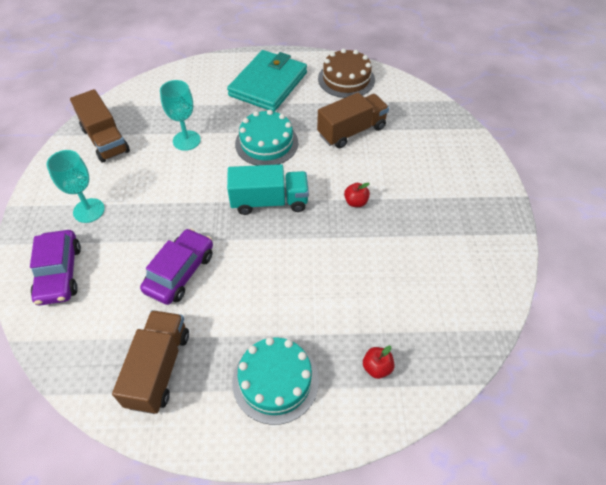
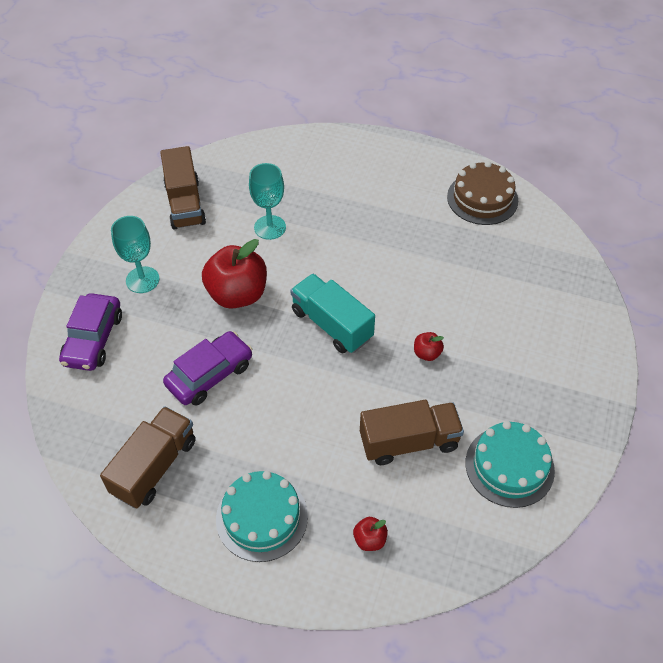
camera: 20 degrees right, 0 degrees up
(179, 199) = (237, 294): none -> red apple
(266, 143) = (356, 254): turquoise cake -> turquoise cake (509, 466)
(268, 84) = (387, 181): turquoise wallet -> none
(269, 201) = (331, 324): turquoise truck -> turquoise truck turned 150 degrees counterclockwise
(351, 131) = (459, 267): brown truck -> brown truck (409, 442)

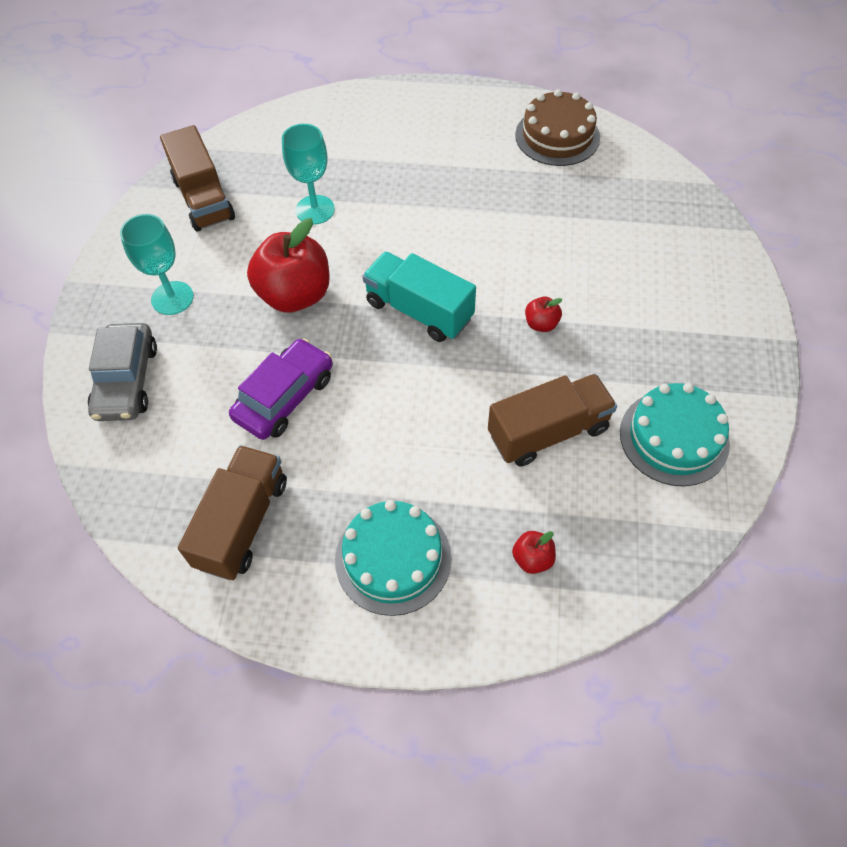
camera: 10 degrees left, 5 degrees up
(93, 339) = (127, 381): purple car -> grey car

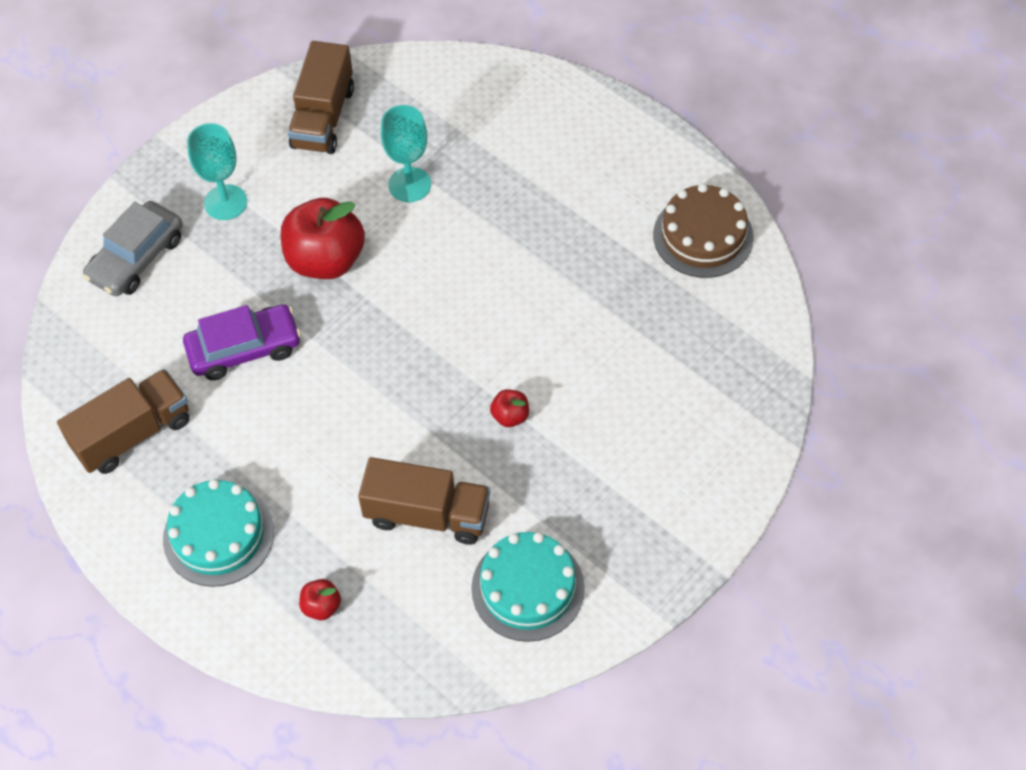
camera: 35 degrees right, 0 degrees up
(419, 310) = (416, 338): turquoise truck -> none

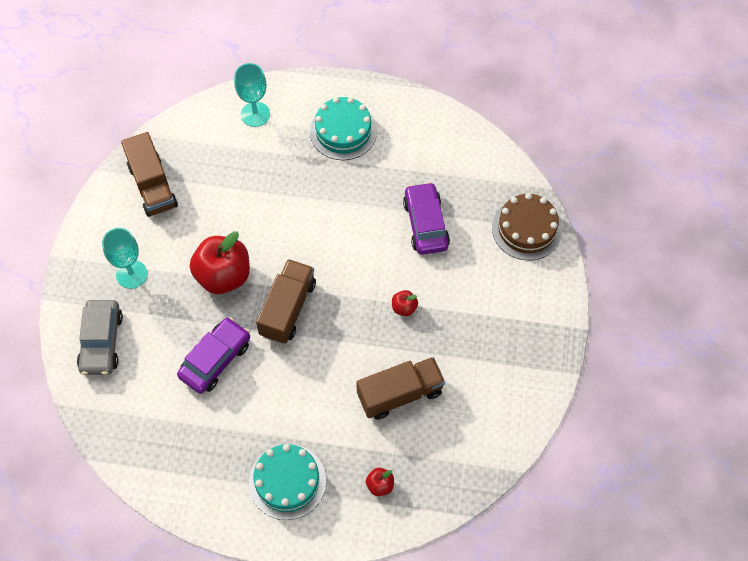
camera: 35 degrees left, 5 degrees up
(133, 434) = (186, 453): brown truck -> brown truck (288, 309)
(409, 185) = (239, 200): turquoise goblet -> turquoise goblet (255, 114)
(528, 588) = (487, 402): turquoise cake -> turquoise cake (343, 131)
(613, 332) = (425, 224): none -> purple car
(703, 236) = (434, 137): brown cake -> brown cake (526, 229)

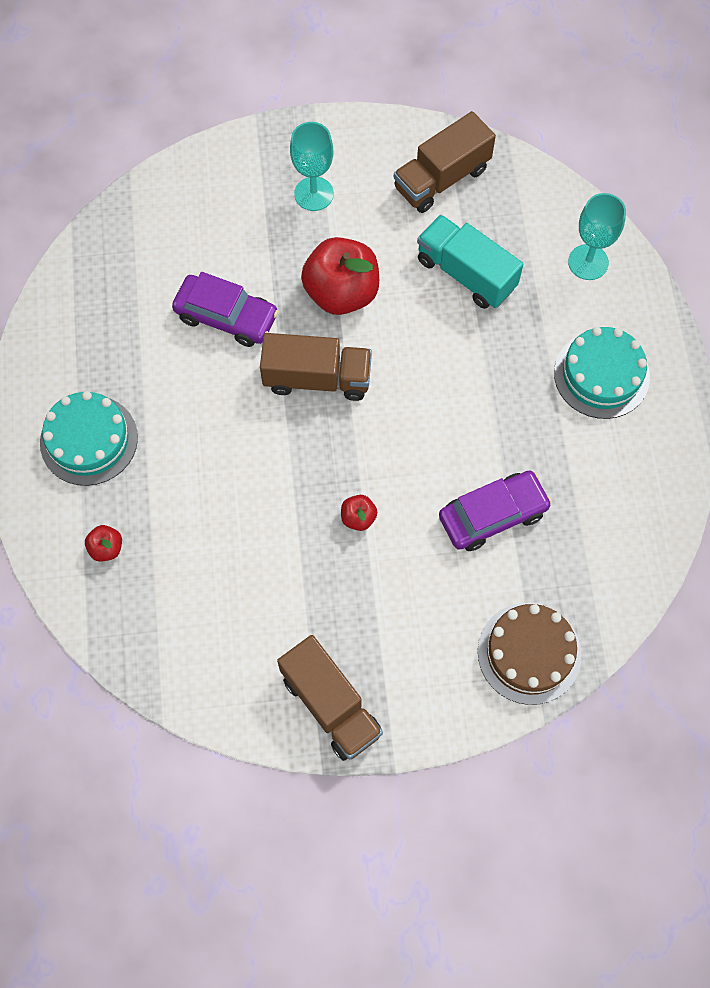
camera: 75 degrees right, 5 degrees up
(101, 342) = (217, 190): grey car -> none
(237, 191) = (466, 274): none -> turquoise truck
(400, 394) = (234, 542): brown truck -> brown truck (330, 705)

